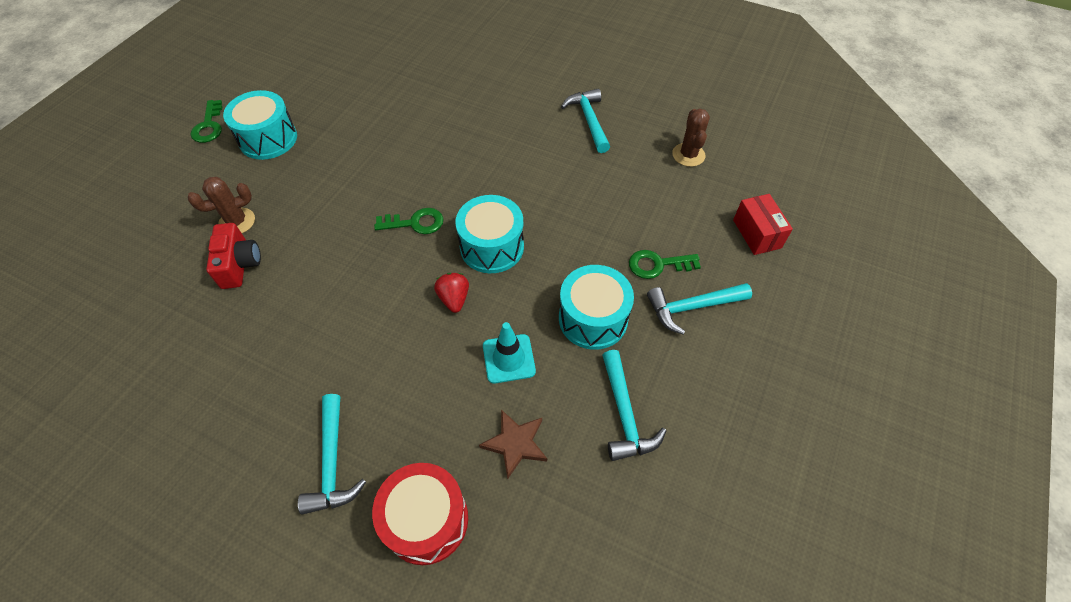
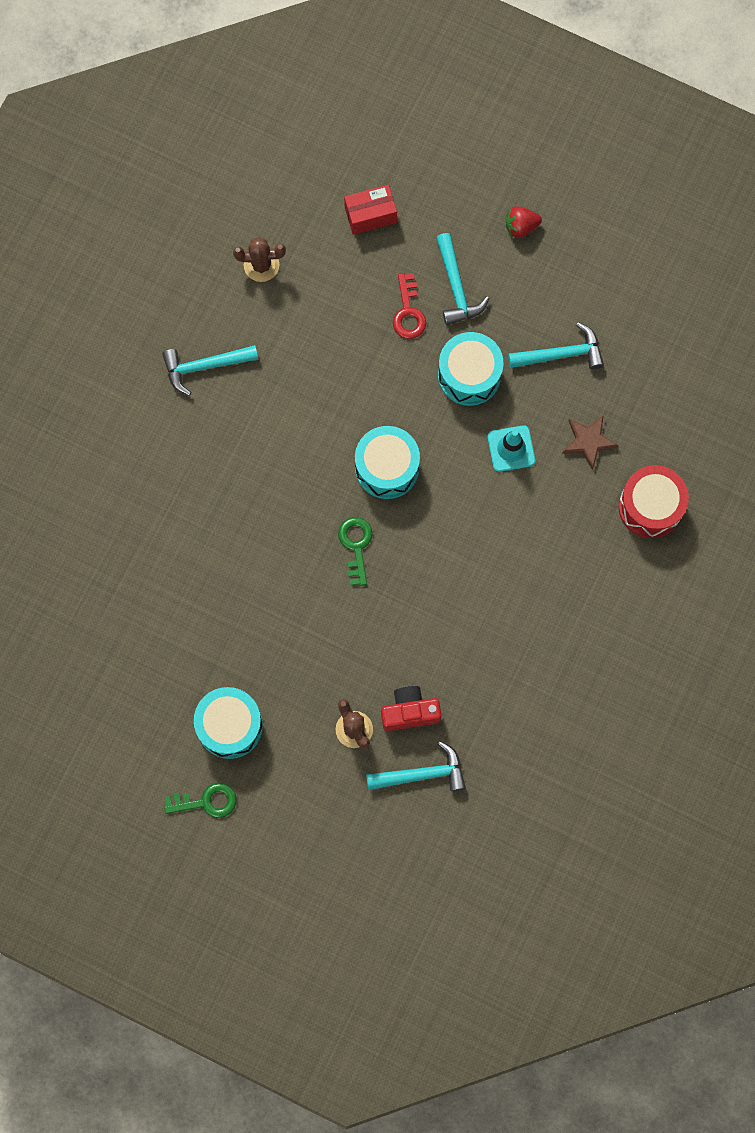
camera: 90 degrees left, 20 degrees up
(332, 462) = (607, 586): turquoise hammer -> turquoise hammer (422, 774)
(454, 299) = (448, 500): red strawberry -> red strawberry (521, 226)
(657, 265) = (408, 312): green key -> red key

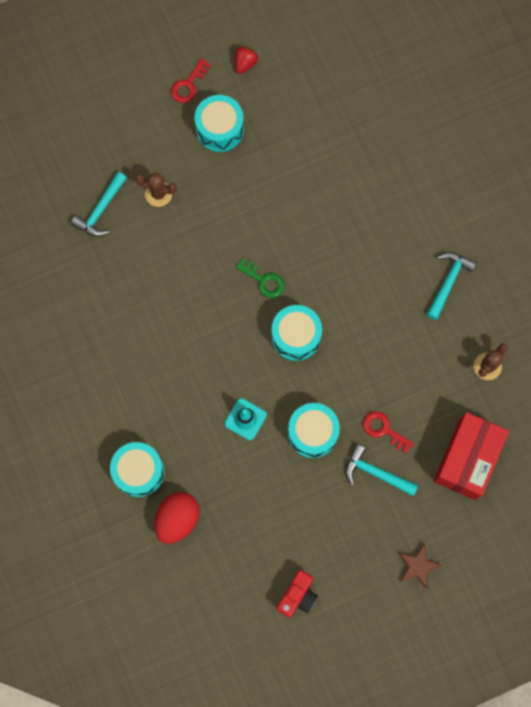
camera: 130 degrees right, 0 degrees up
(206, 801) = (188, 85): green key -> red key
(370, 215) = (467, 459): red box -> red box, size x1.86
(410, 712) = (141, 232): red camera -> red camera (297, 596)
(521, 226) = (383, 547): red strawberry -> red strawberry (245, 63)
(561, 354) = (278, 500): turquoise hammer -> none
(588, 441) = (210, 469): brown star -> brown star (418, 566)
(650, 507) = (139, 471): red drum -> turquoise drum
(662, 432) = (177, 519): none -> red egg

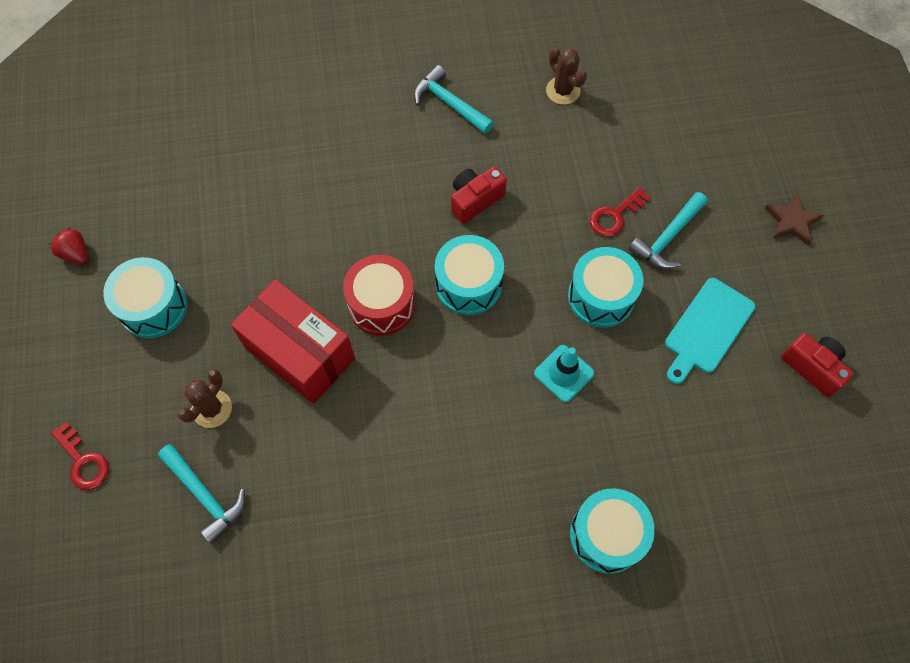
camera: 75 degrees left, 10 degrees down
(177, 519) = (685, 497): red egg -> none
(188, 85) = (73, 331): red key -> red key (83, 461)
(264, 280) = (381, 304): green key -> red drum
(307, 514) = (707, 329): none -> turquoise cutting board
(367, 323) = (475, 200): none -> red camera
(467, 459) = (670, 138): red box -> red box (300, 353)

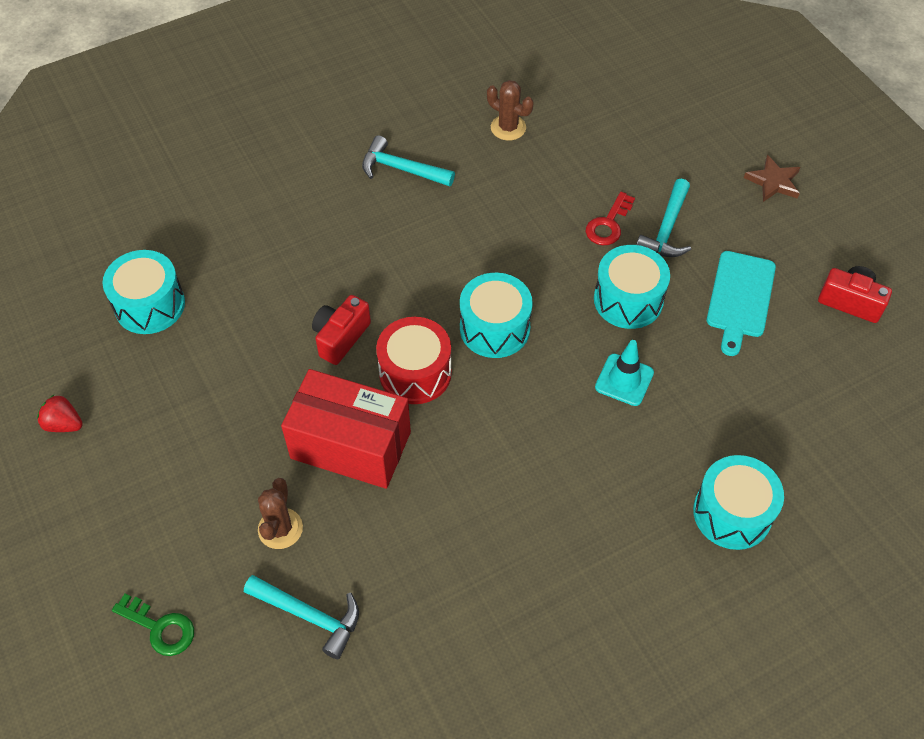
camera: 20 degrees left, 10 degrees down
(83, 461) = (160, 628): red key -> green key
(153, 307) = (173, 450): turquoise drum -> turquoise drum (150, 305)
(475, 200) = (466, 249): red camera -> red camera (340, 337)

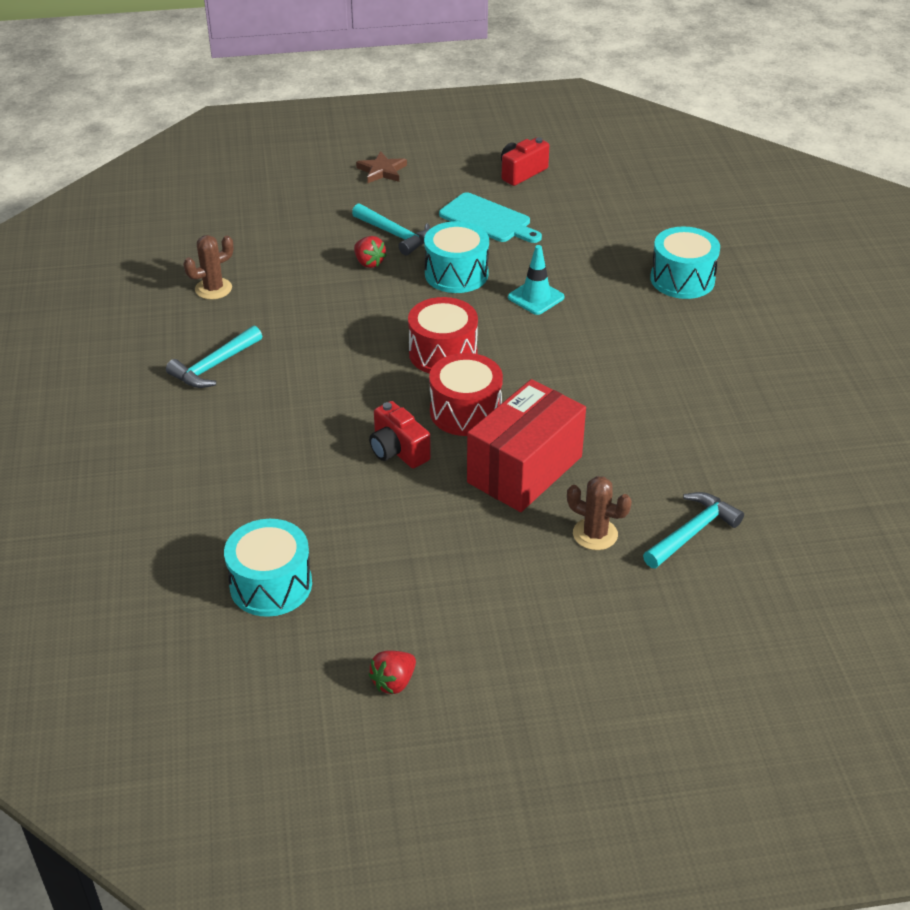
camera: 70 degrees left, 15 degrees down
(160, 628) = (670, 639): green key -> none
(494, 328) = (443, 353): turquoise drum -> red drum
(608, 224) = (369, 263): red key -> red strawberry

